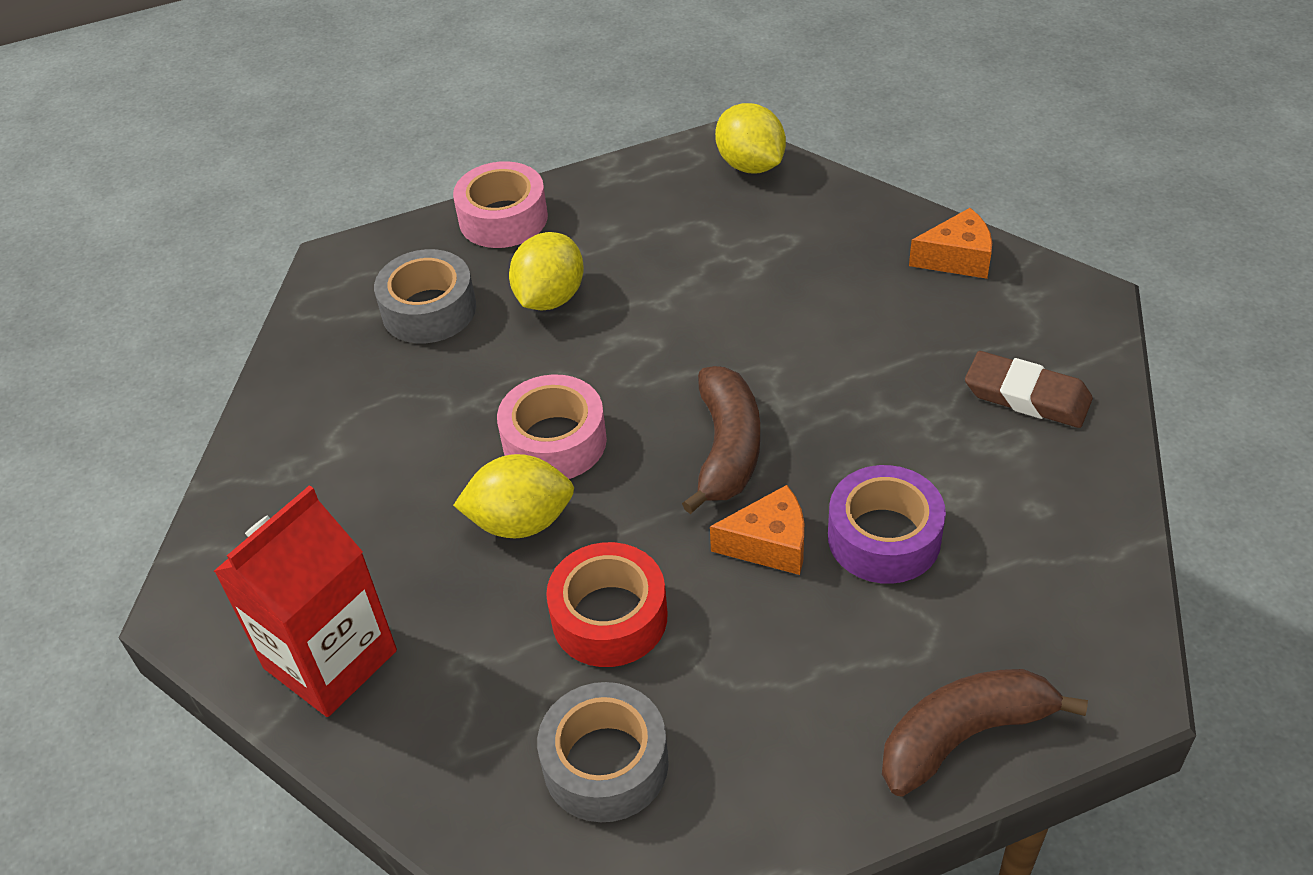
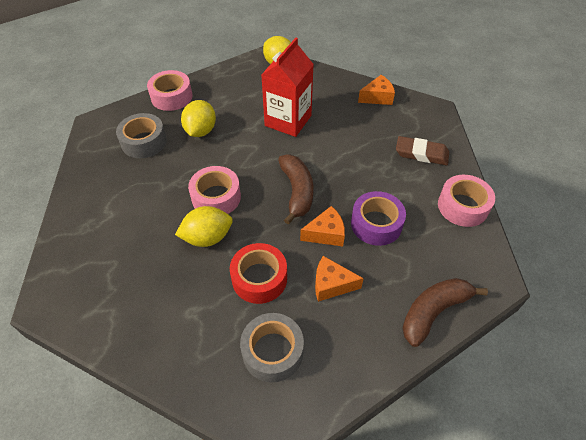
camera: 15 degrees left, 5 degrees up
(330, 659) = (125, 319): red carton -> red carton (288, 121)
(757, 650) = (331, 284): none -> orange cheese
(1091, 523) = (462, 206): none -> pink tape

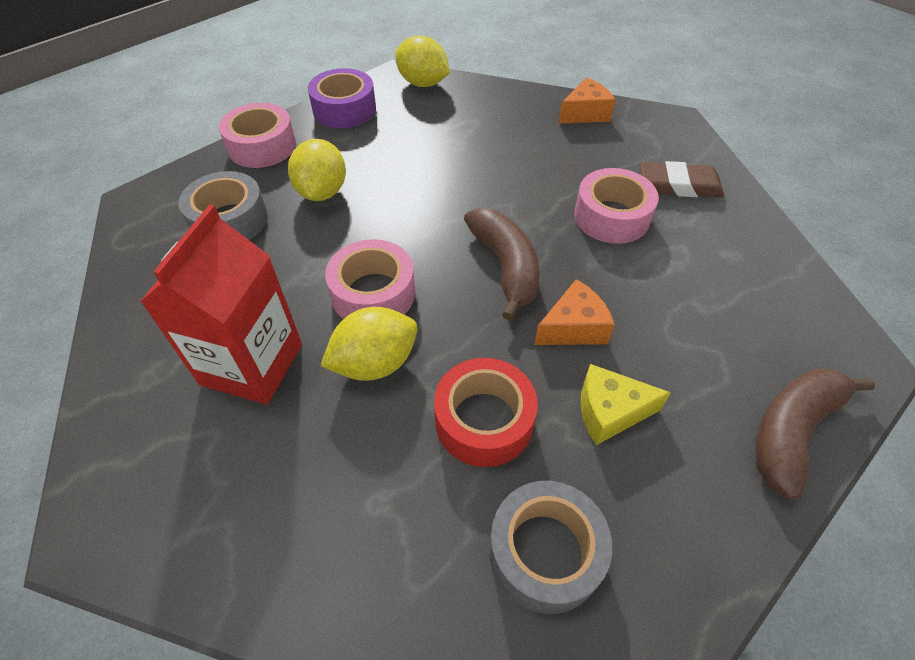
camera: 10 degrees left, 0 degrees up
(288, 121) = (459, 161): red carton -> red carton (252, 364)
(331, 284) = (610, 411): orange cheese -> yellow cheese
(376, 224) = (648, 300): purple tape -> purple tape (344, 109)
(462, 206) = (770, 255): pink tape -> pink tape (611, 217)

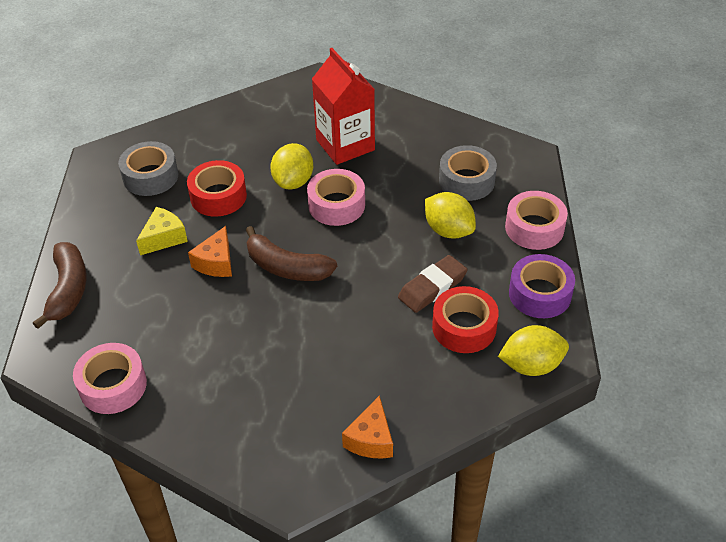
camera: 135 degrees right, 5 degrees down
(429, 126) = (464, 327): none -> red tape
(611, 217) = (257, 349): pink tape -> pink tape (113, 385)
(679, 185) = (233, 415): brown eraser -> brown eraser (432, 287)

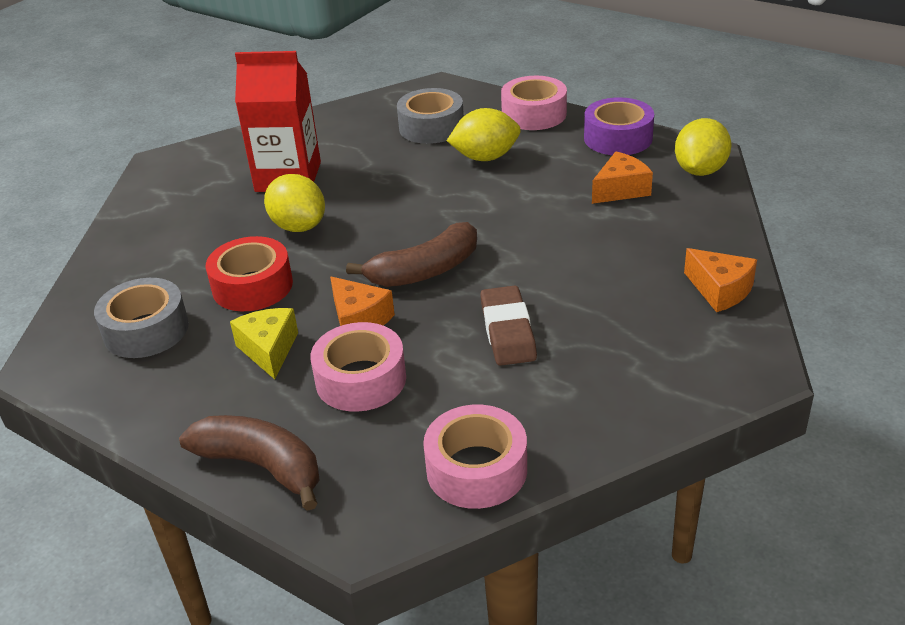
camera: 55 degrees left, 10 degrees down
(336, 205) = (370, 210): pink tape -> pink tape (361, 379)
(432, 287) = (551, 190): brown eraser -> brown eraser (507, 331)
(464, 327) = (621, 190): red tape -> orange cheese

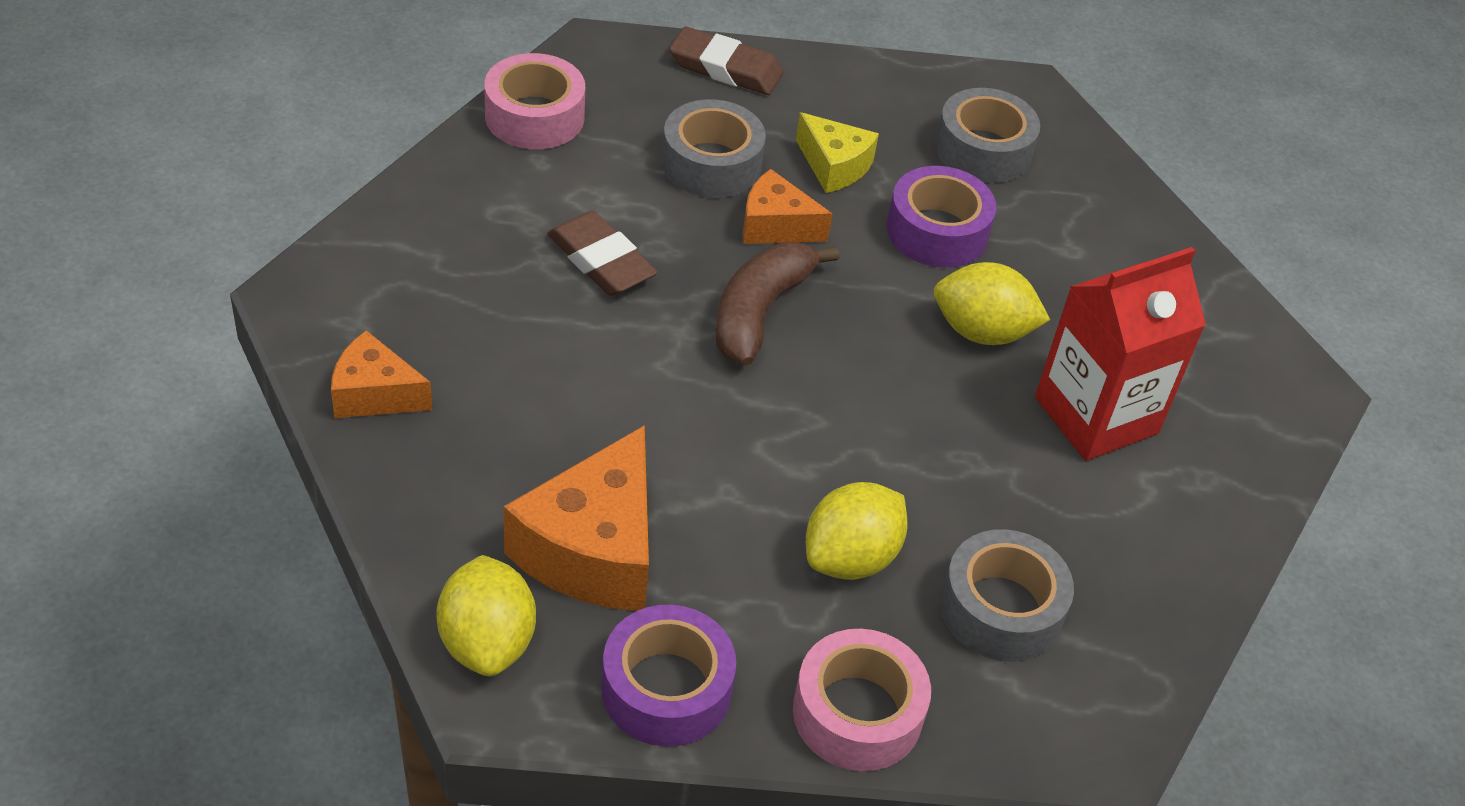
camera: 140 degrees right, 10 degrees up
(252, 286) = (937, 231): red tape -> purple tape
(261, 466) = (725, 68): brown banana -> brown eraser
(361, 379) = (711, 163): pink tape -> grey tape
(621, 190) = (593, 549): orange cheese -> orange cheese, size x1.71

